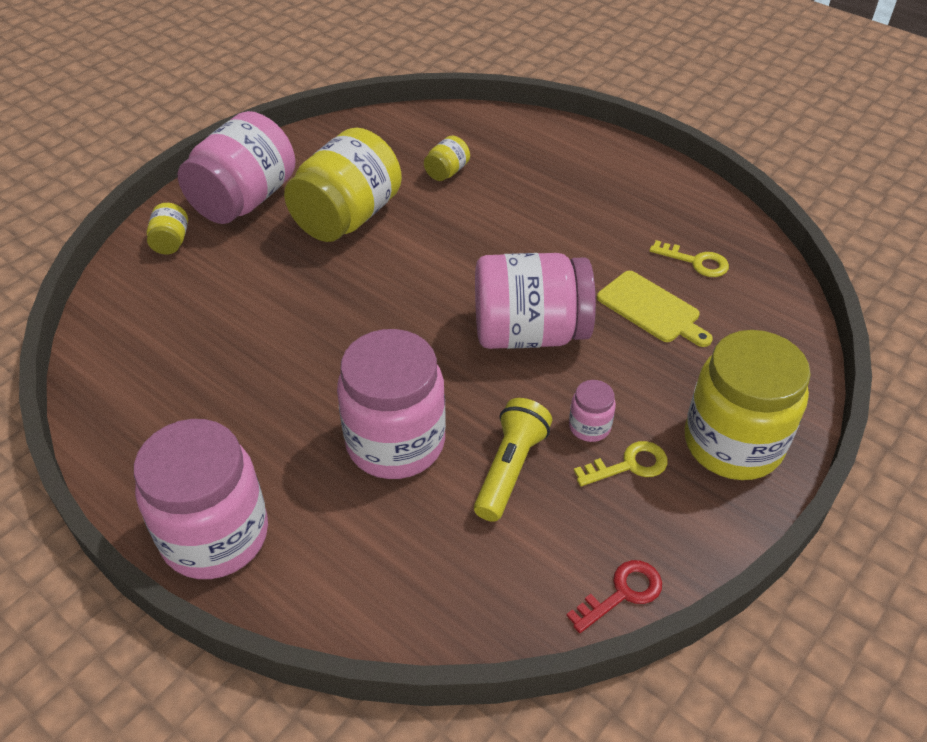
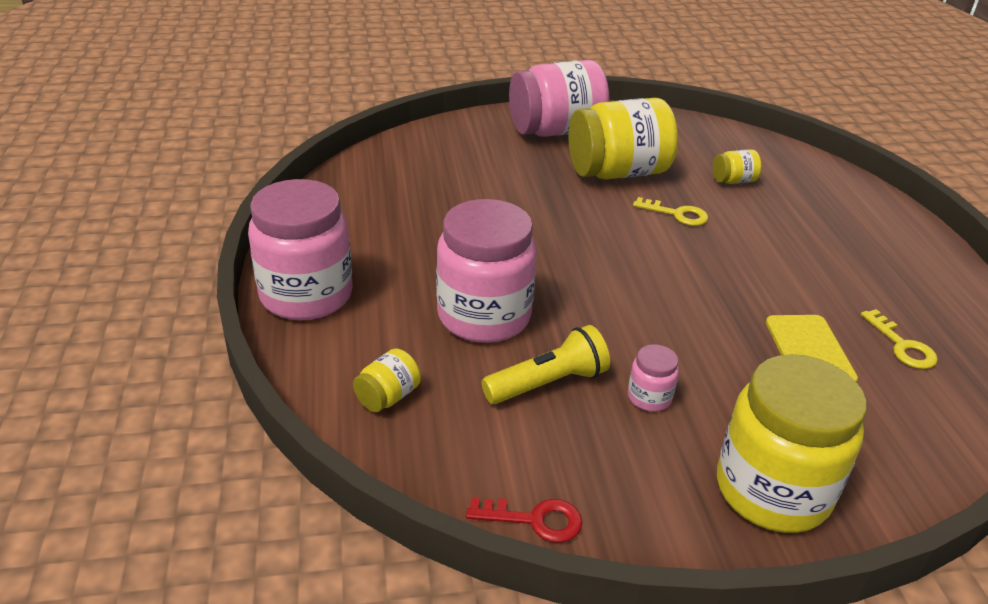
camera: 40 degrees right, 10 degrees down
(171, 242) = (479, 131): yellow jar -> yellow jar (388, 397)
(529, 333) = (675, 310): pink jar -> none
(629, 465) = (651, 443): yellow key -> yellow key (677, 214)

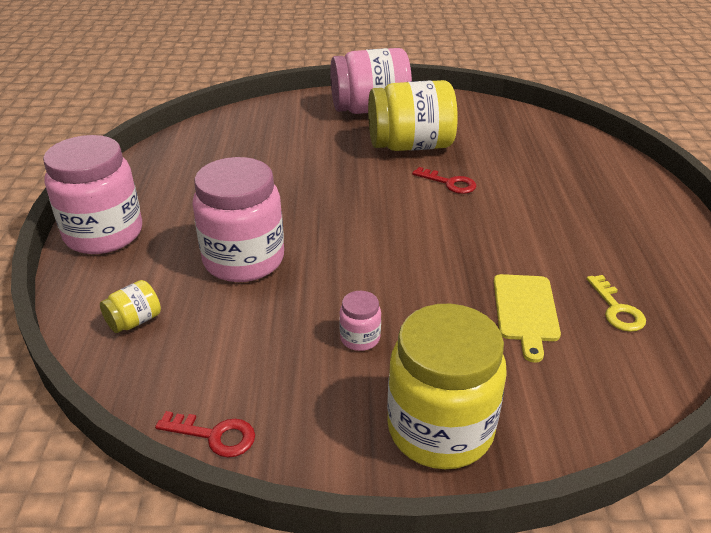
camera: 10 degrees right, 0 degrees up
(548, 383) = (275, 319): yellow flashlight -> none
(677, 214) = (449, 183): yellow key -> red key
(733, 181) = (513, 157): yellow jar -> none

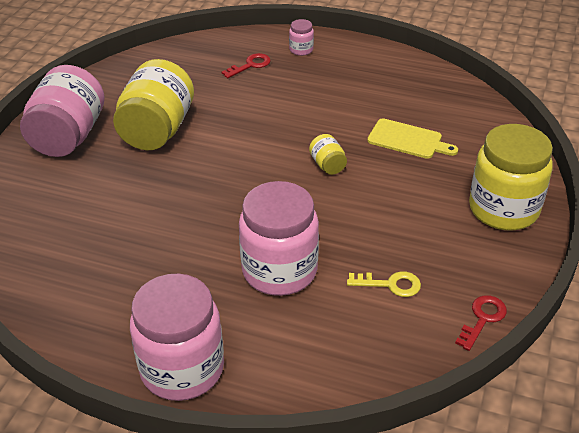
camera: 70 degrees left, 5 degrees up
(134, 321) = (335, 354): yellow jar -> yellow jar (327, 165)
(360, 338) = (407, 224): pink jar -> pink jar (301, 50)
(449, 183) = (232, 126): red key -> red key (250, 65)
(616, 309) = (421, 103): yellow key -> yellow key (390, 284)

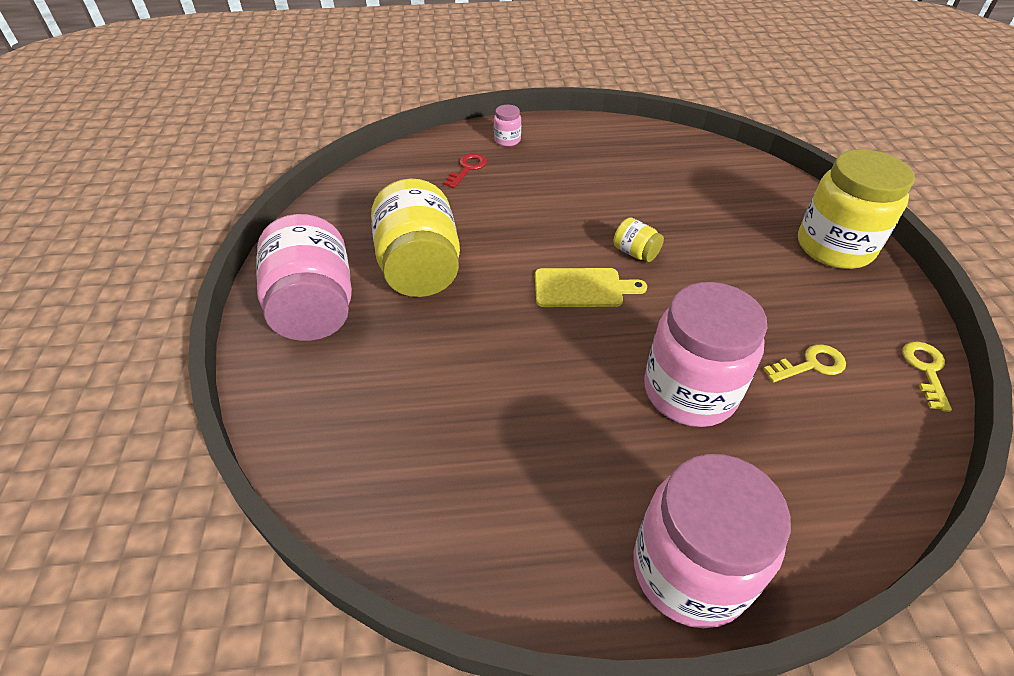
camera: 25 degrees left, 5 degrees up
(408, 140) = (688, 203): yellow cutting board -> yellow cutting board (582, 288)
(482, 319) = (926, 370): red key -> yellow key

